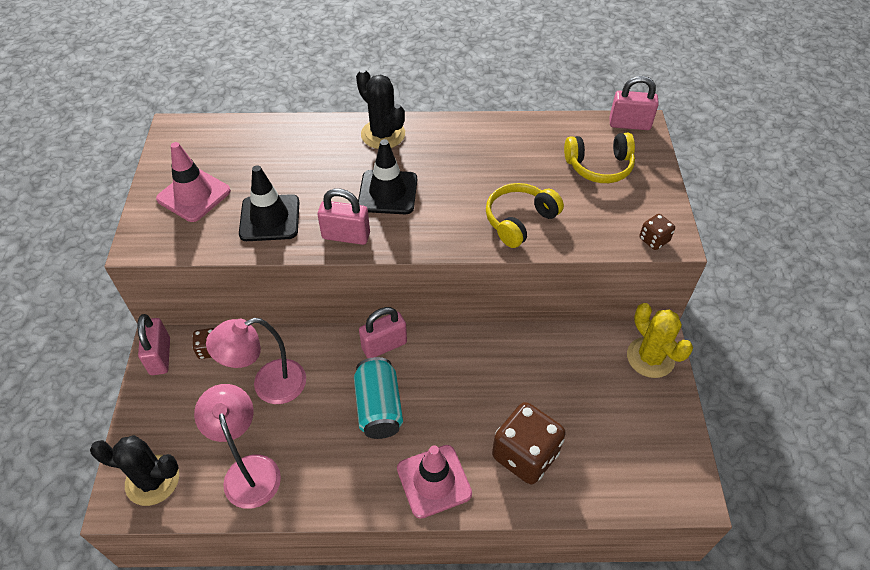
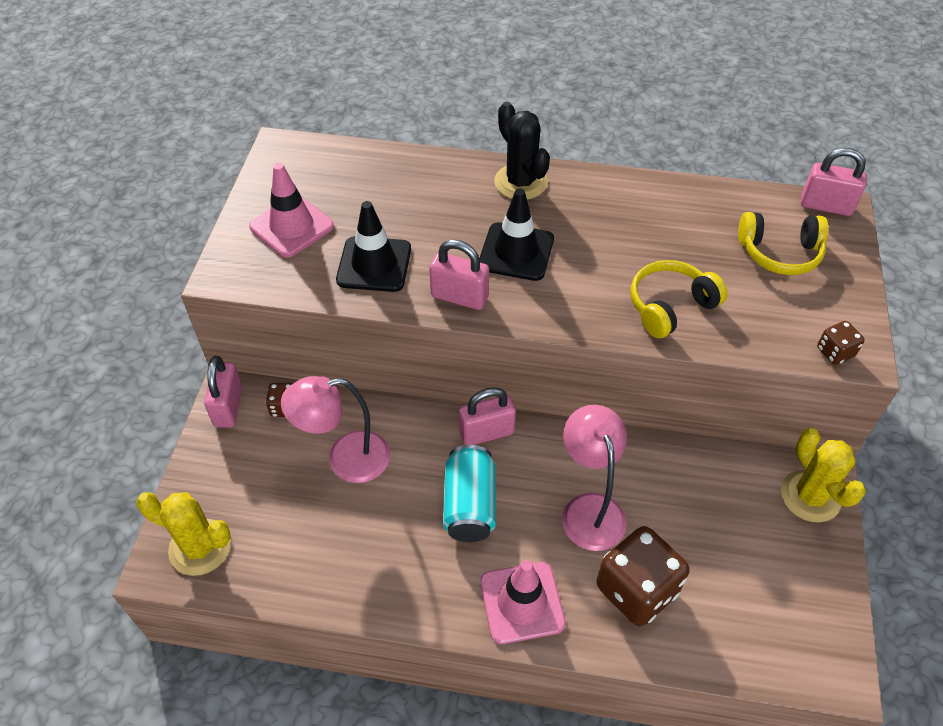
camera: 10 degrees right, 0 degrees up
(152, 480) = (200, 547): black cactus -> yellow cactus
(249, 470) = (309, 553): pink lamp -> pink lamp (589, 509)

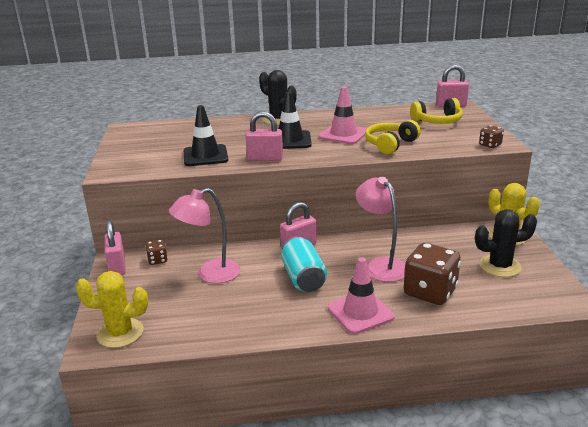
camera: 15 degrees left, 25 degrees down
(292, 226) = (145, 151): pink traffic cone -> pink traffic cone (343, 135)
(765, 563) = (500, 266): none -> black cactus

